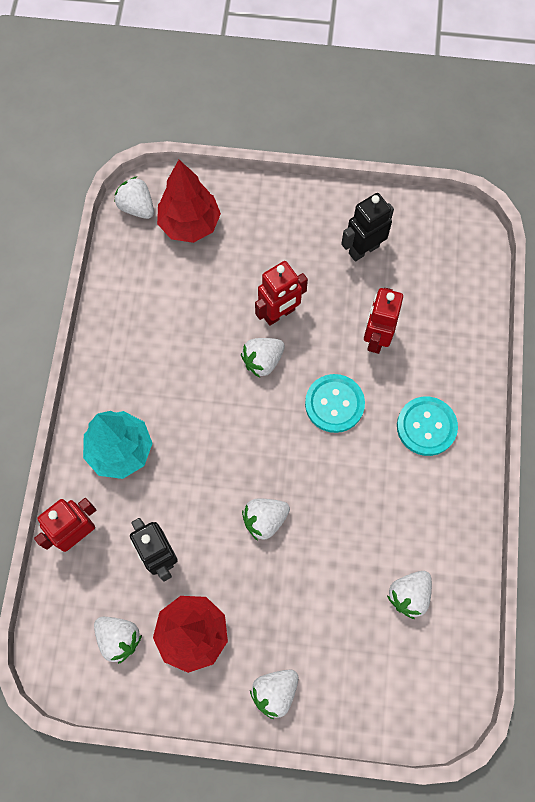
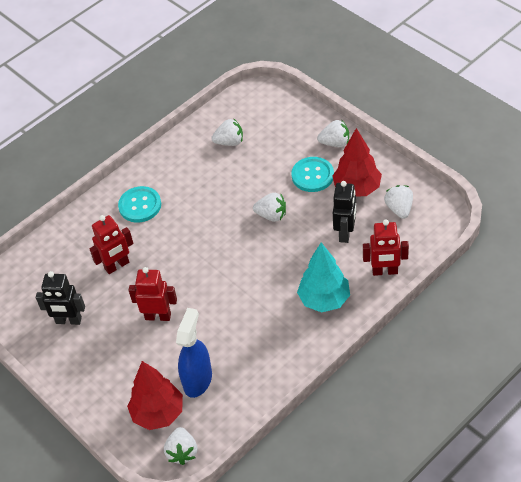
camera: 135 degrees left, 20 degrees down
(180, 278) = (197, 380): none -> blue spray bottle
(263, 361) = (194, 295): white strawberry -> none
(334, 404) = (177, 247): turquoise button -> turquoise button (312, 175)

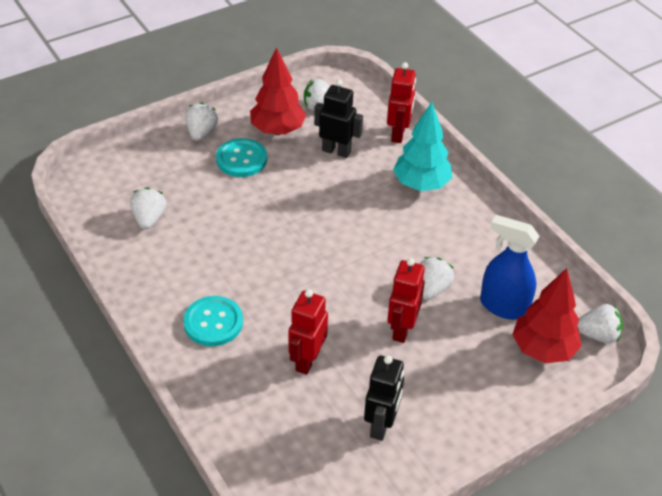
camera: 85 degrees left, 5 degrees down
(117, 266) = (307, 360): red robot -> red robot turned 135 degrees counterclockwise
(271, 215) = (286, 203): white strawberry -> white strawberry (432, 289)

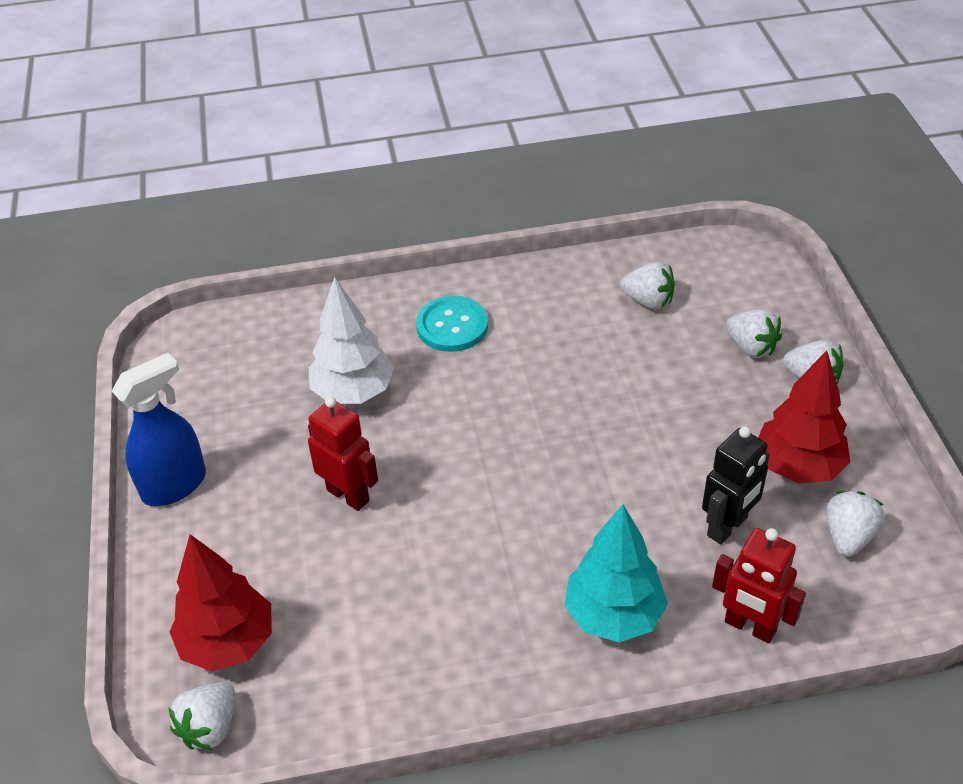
camera: 115 degrees right, 0 degrees up
(241, 159) = (739, 410): turquoise button -> none
(307, 360) = (353, 392): red robot -> white tree
(381, 425) = (228, 432): black robot -> none
(432, 289) = (398, 552): white strawberry -> white strawberry (751, 347)
(503, 306) = (324, 626): blue spray bottle -> blue spray bottle (175, 485)

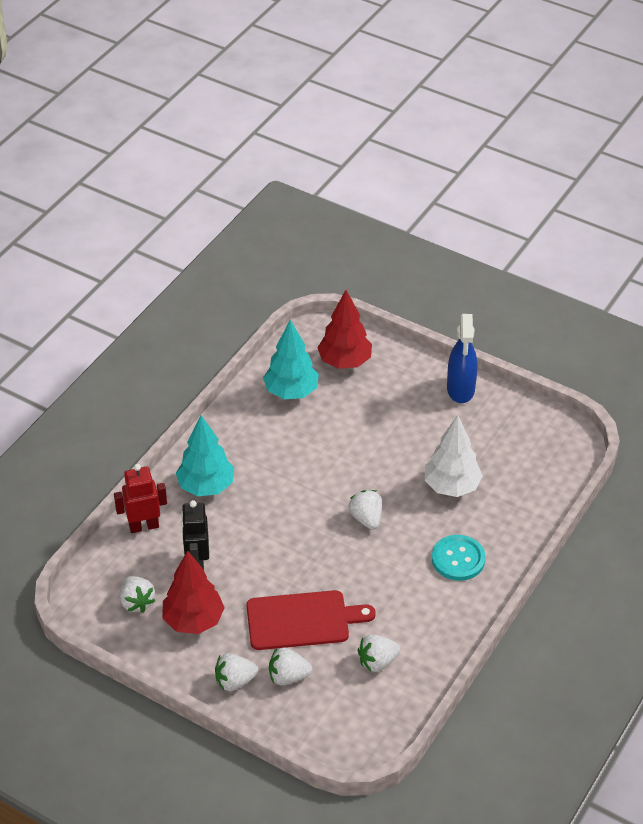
camera: 130 degrees right, 0 degrees up
(210, 727) = (309, 337): white strawberry -> white strawberry (366, 518)
(348, 495) = (382, 444): red robot -> none
(348, 659) = (291, 392): none -> turquoise tree
(677, 384) = (302, 620): none -> red cutting board

